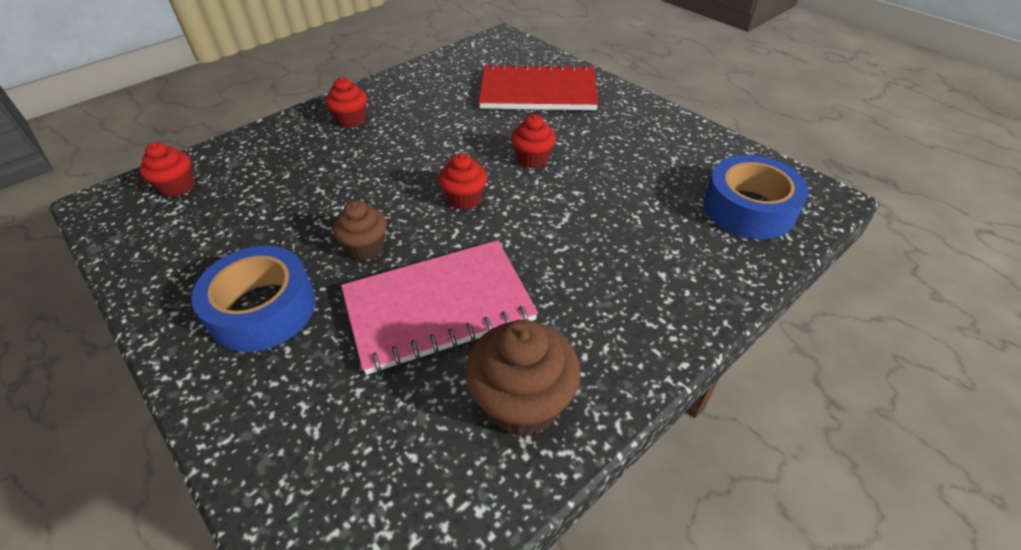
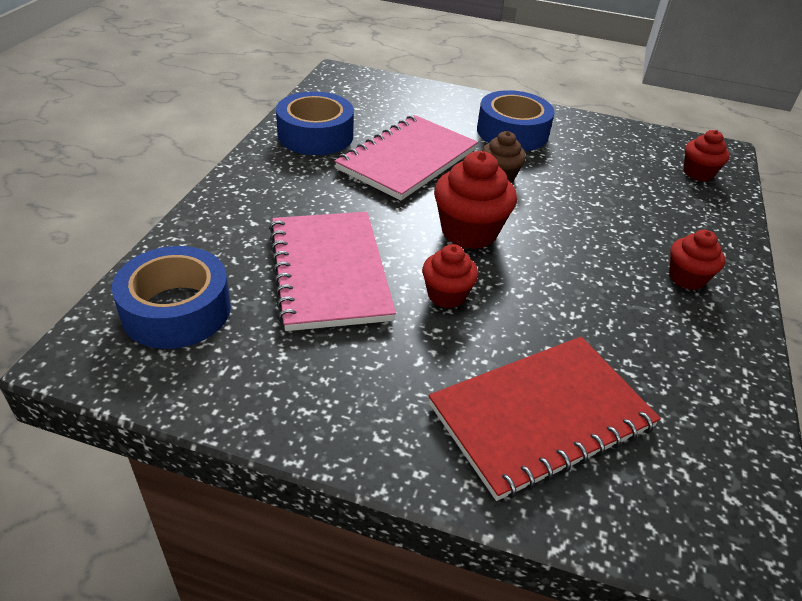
camera: 145 degrees right, 5 degrees down
(465, 199) = (469, 232): red cupcake -> red cupcake, size x1.63
(522, 402) = (315, 135): brown cupcake -> blue tape
(612, 202) = (329, 272): none -> pink notebook

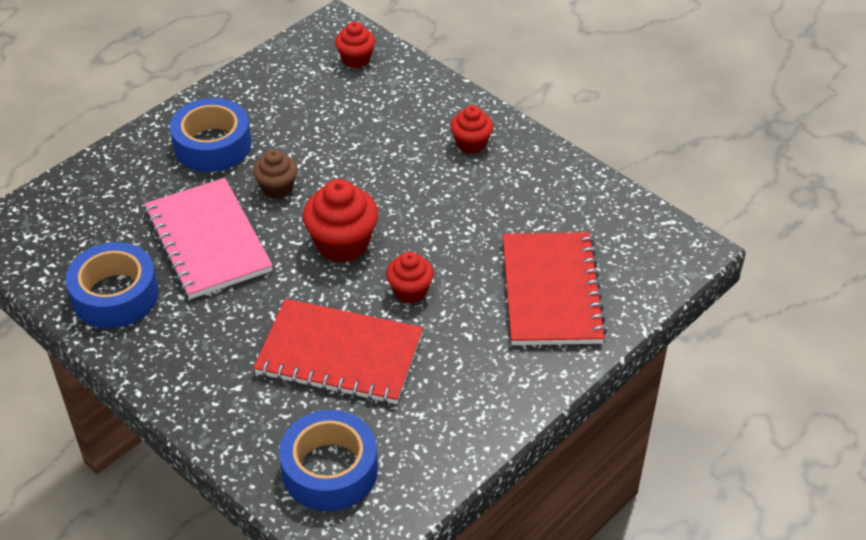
camera: 60 degrees left, 5 degrees up
(329, 272) = (339, 354): pink notebook -> red notebook

